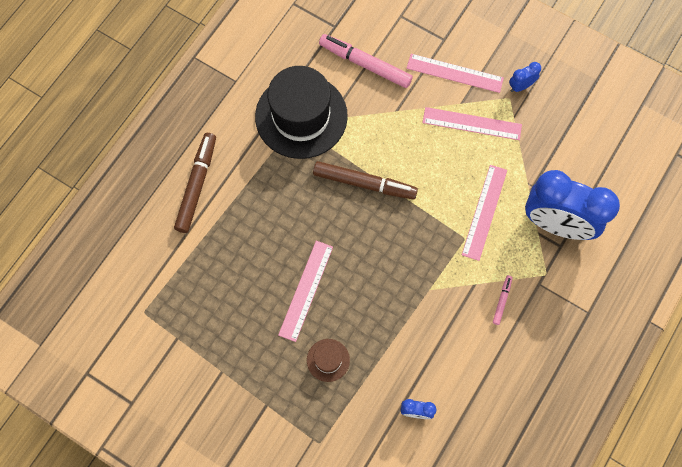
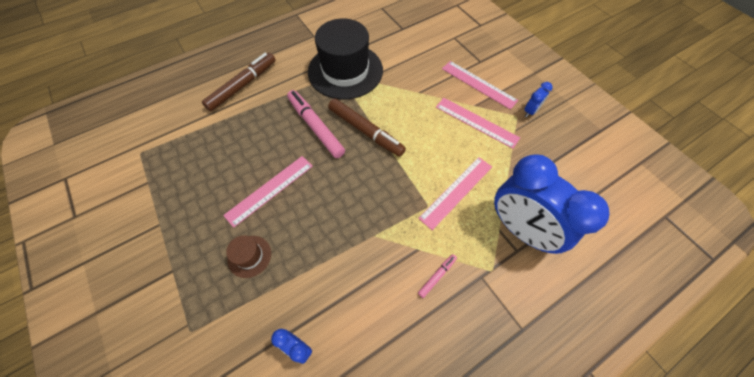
camera: 25 degrees right, 10 degrees down
(365, 64) = (411, 56): pink marker -> pink marker (315, 127)
(520, 86) = (530, 111): blue clock -> blue clock turned 135 degrees clockwise

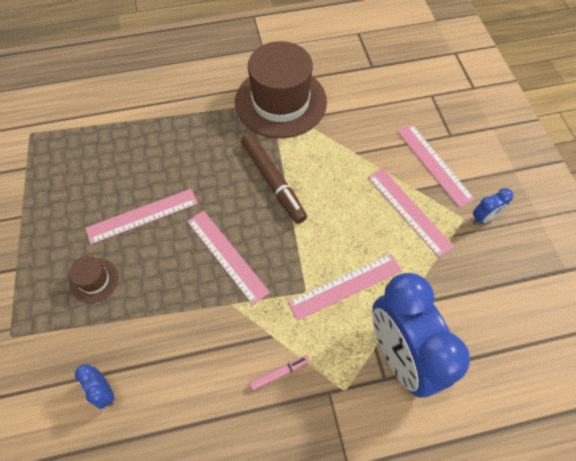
camera: 20 degrees right, 0 degrees up
(243, 85) = (160, 87): brown marker -> none
(315, 127) = (219, 159): pink marker -> none
(345, 71) = (280, 102): black hat -> brown hat
(354, 199) = (227, 256): none -> pink ruler

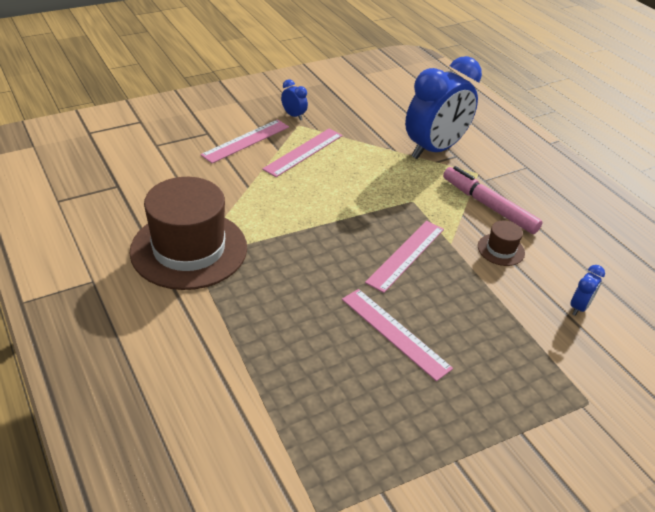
camera: 110 degrees left, 20 degrees down
(94, 280) = (489, 350): brown hat -> brown hat (501, 249)
(273, 181) = (305, 238): brown marker -> none
(279, 373) = (488, 206): pink marker -> pink marker, size x2.12
(345, 286) = (395, 180): pink ruler -> none

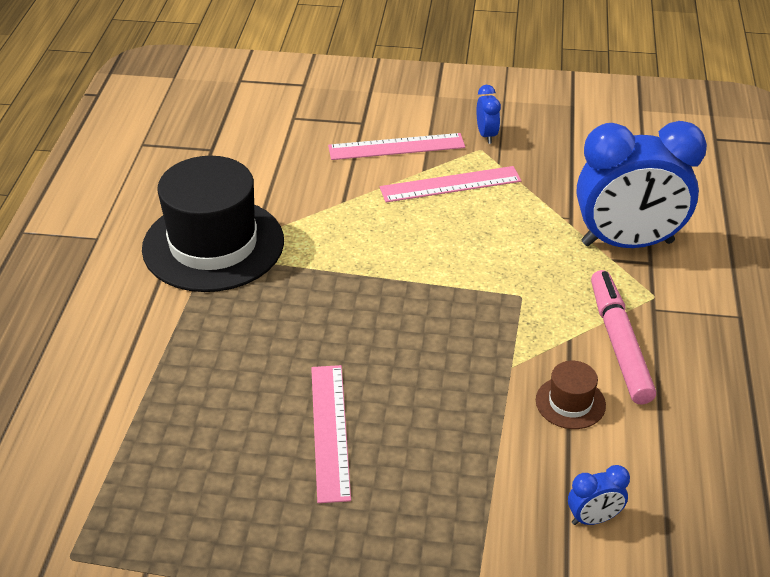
camera: 40 degrees right, 0 degrees up
(189, 249) = (213, 245): brown hat -> black hat
(406, 255) = (439, 354): pink ruler -> none

